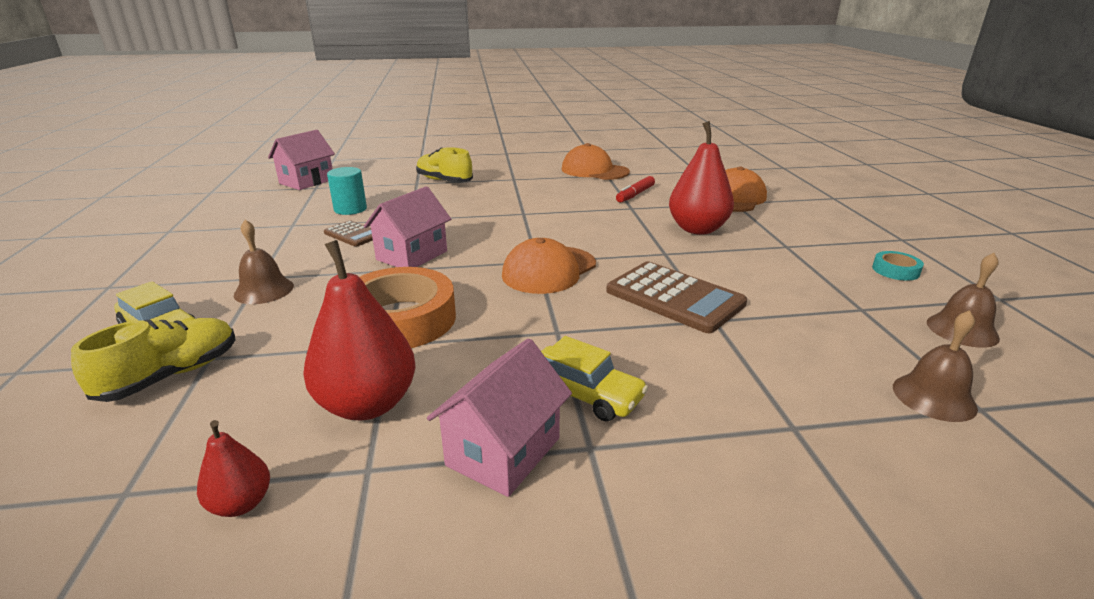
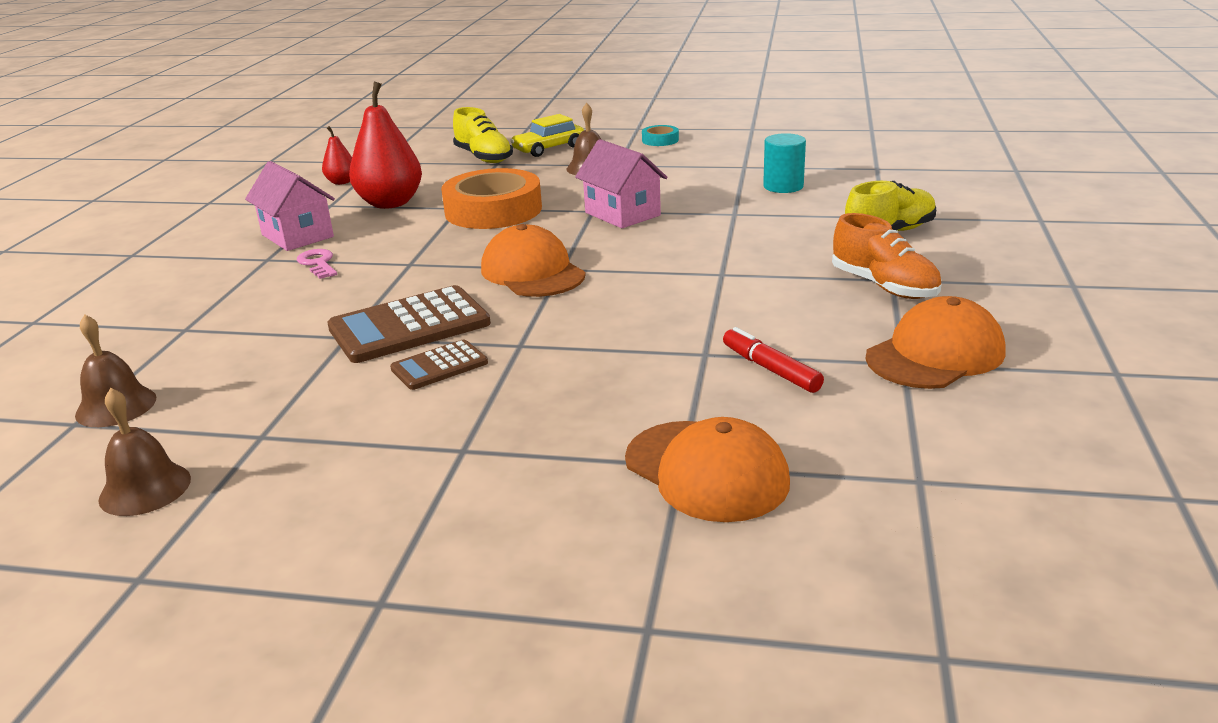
camera: 110 degrees right, 0 degrees up
(307, 181) = (903, 163): pink house -> none
(353, 234) = (699, 190): brown calculator -> brown calculator (439, 366)
(524, 180) = (884, 286): none -> orange shoe
(584, 394) = (318, 263): yellow car -> pink key
(697, 229) = (581, 389): red pear -> none
(895, 270) = (301, 520): turquoise tape -> turquoise tape (660, 140)

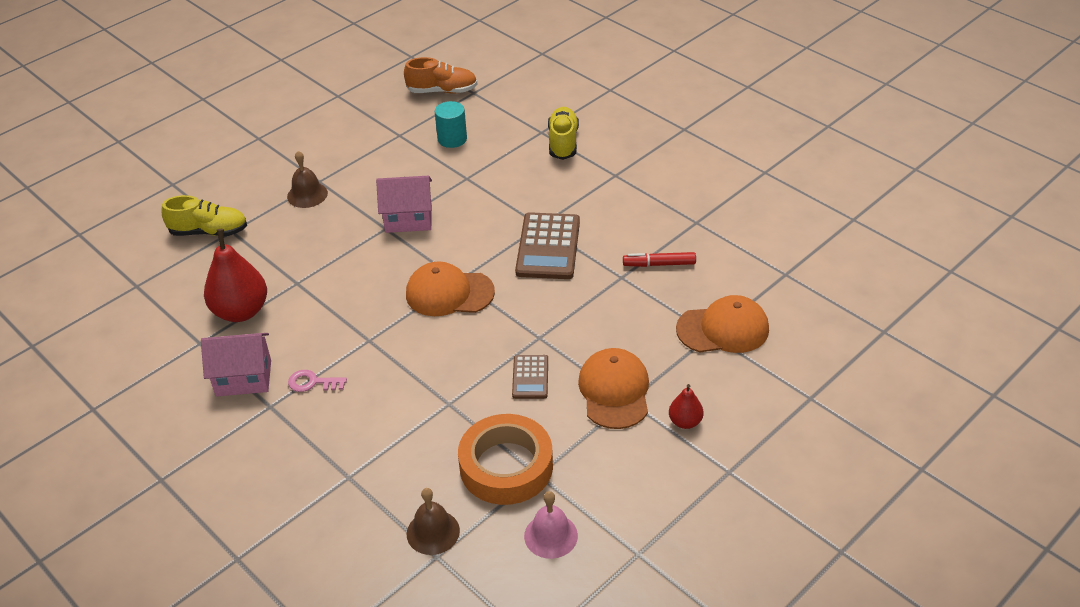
camera: 55 degrees left, 15 degrees up
(145, 489) = (551, 535): brown bell -> pink bell
(341, 182) = (154, 321): red pear -> red pear (685, 422)
(409, 326) = (465, 372): brown calculator -> brown calculator (548, 247)
(493, 210) = (325, 269): orange tape -> orange tape (506, 466)
(548, 148) = (238, 195): yellow car -> none
(660, 140) = (299, 141): turquoise tape -> none
(884, 286) = (619, 182): orange shoe -> orange shoe (442, 91)
(935, 354) = (699, 208): orange cap -> orange cap (614, 391)

